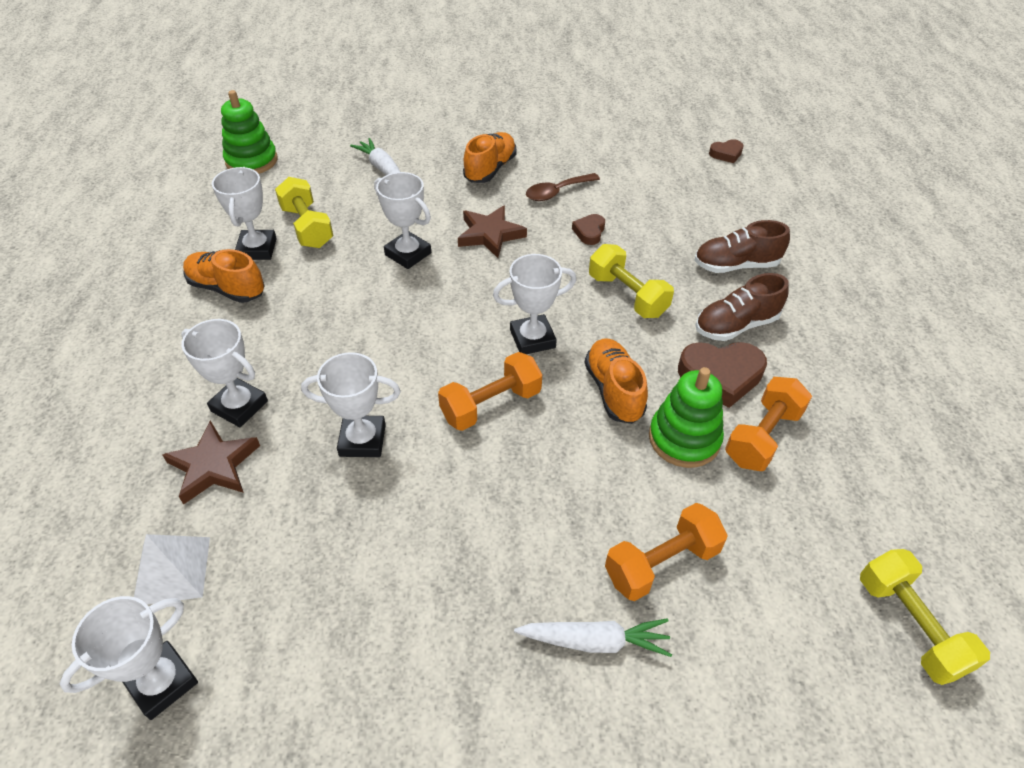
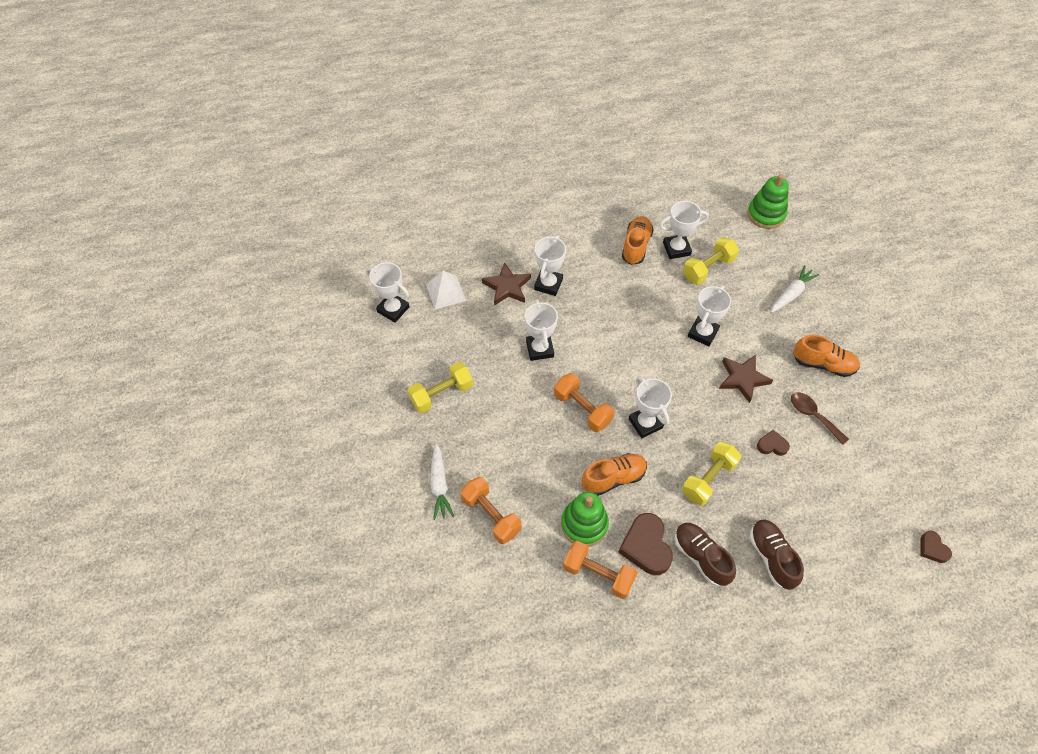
camera: 80 degrees right, 10 degrees up
(909, 625) = (476, 656): yellow dumbbell -> yellow dumbbell (441, 394)

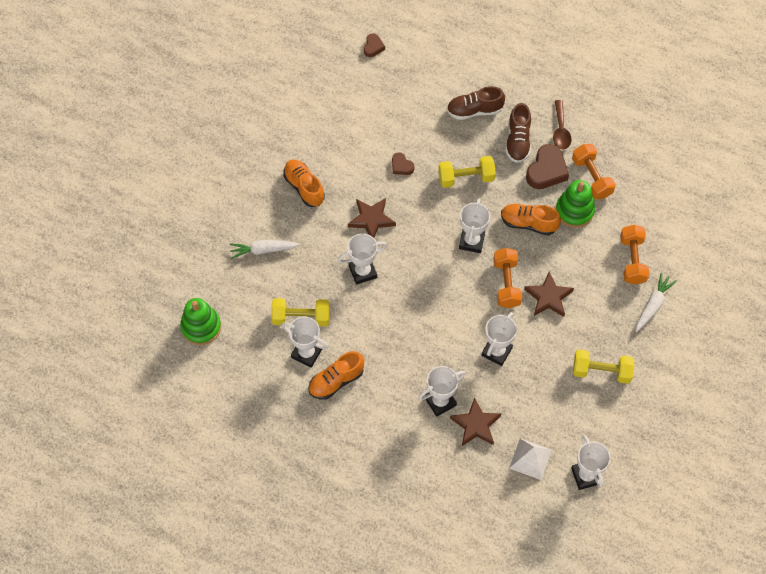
camera: 140 degrees left, 5 degrees up
(537, 423) = (548, 297): none -> brown star
(771, 557) = (474, 110): brown shoe -> brown shoe turned 60 degrees clockwise
(813, 416) = (352, 162): brown spoon -> brown spoon (560, 130)

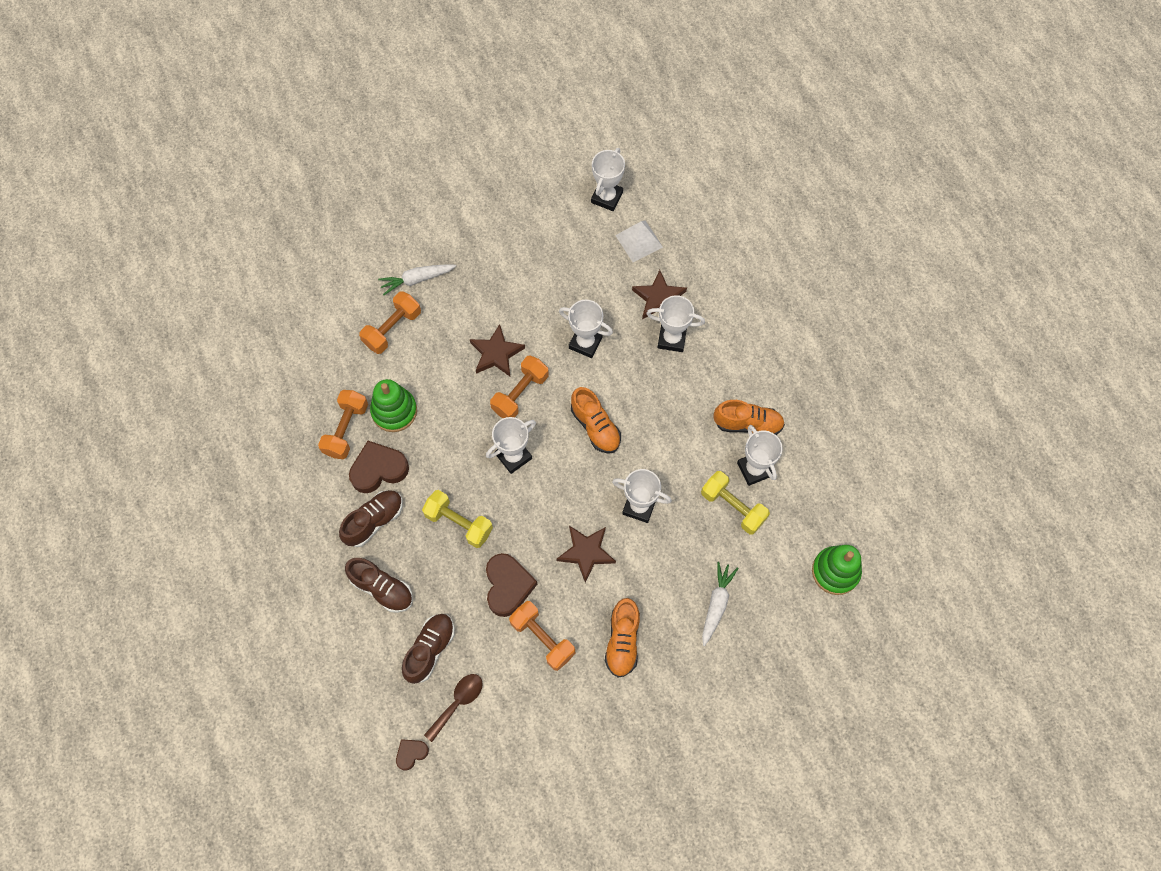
camera: 140 degrees left, 5 degrees up
(263, 250) = (716, 604): white carrot -> white carrot turned 105 degrees counterclockwise
(354, 154) = (542, 638): none -> orange dumbbell
(401, 166) = (508, 586): brown heart -> brown heart, size x1.85
(414, 101) = (430, 649): none -> brown shoe
(496, 351) = (585, 343): white trophy -> white trophy turned 45 degrees clockwise
(528, 223) = (446, 432): orange shoe -> orange shoe (595, 427)
(560, 130) = (324, 499): brown spoon -> brown spoon (458, 702)
(601, 371) = (515, 261): yellow dumbbell -> none

